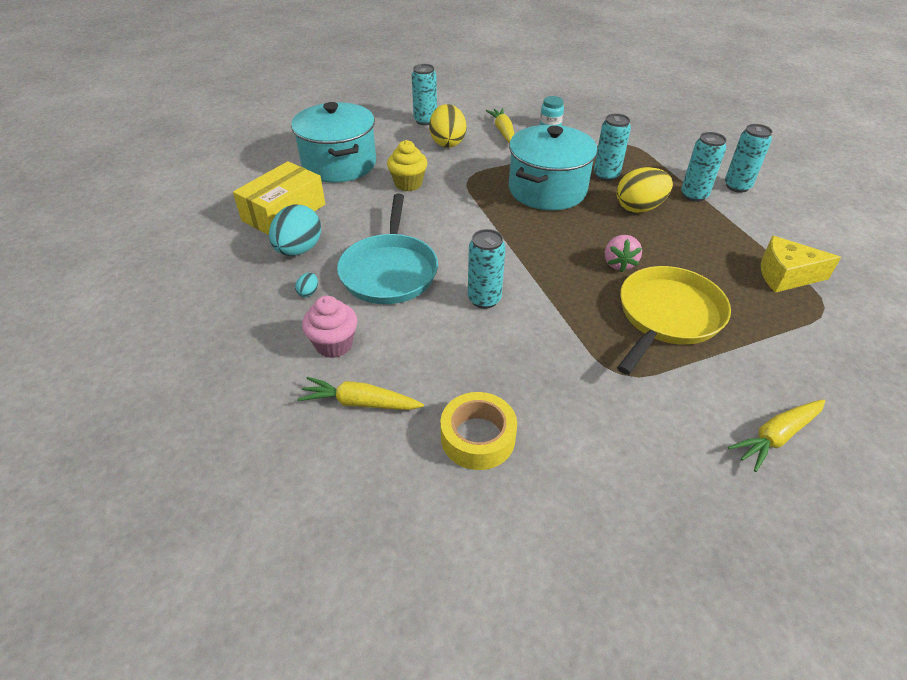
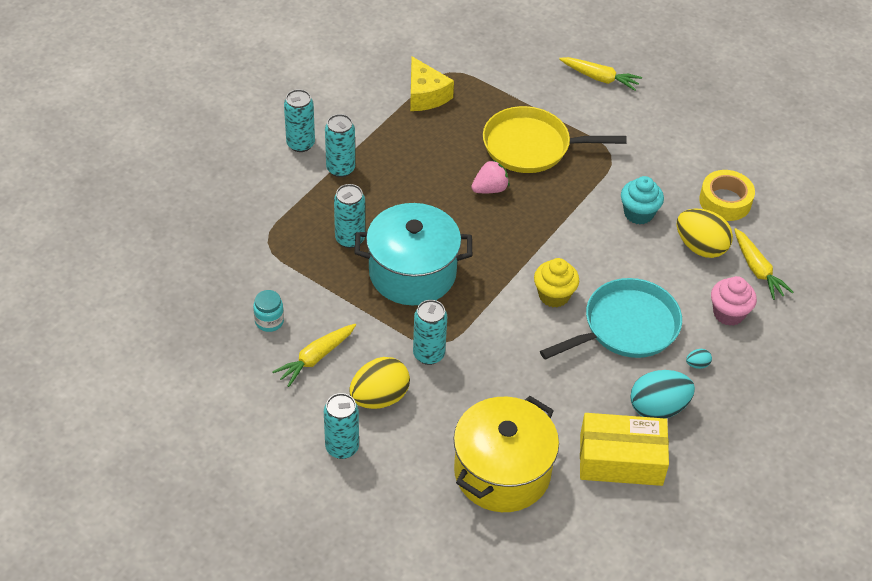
camera: 125 degrees left, 5 degrees up
(339, 164) = (502, 472): turquoise pot -> yellow pot
(408, 184) = (490, 387): yellow cupcake -> yellow cupcake (554, 295)
(484, 299) = (604, 251): turquoise can -> turquoise can (428, 354)
(514, 349) = (638, 213): none -> turquoise cupcake
(639, 208) = (393, 199): yellow egg -> yellow egg (700, 247)

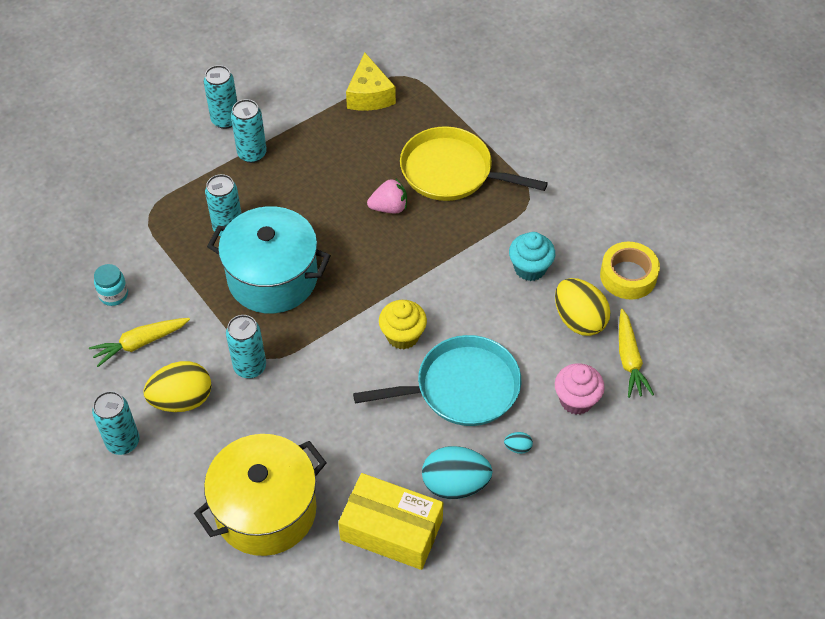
camera: 20 degrees right, 5 degrees up
(599, 78) = (555, 114): yellow carrot -> none

